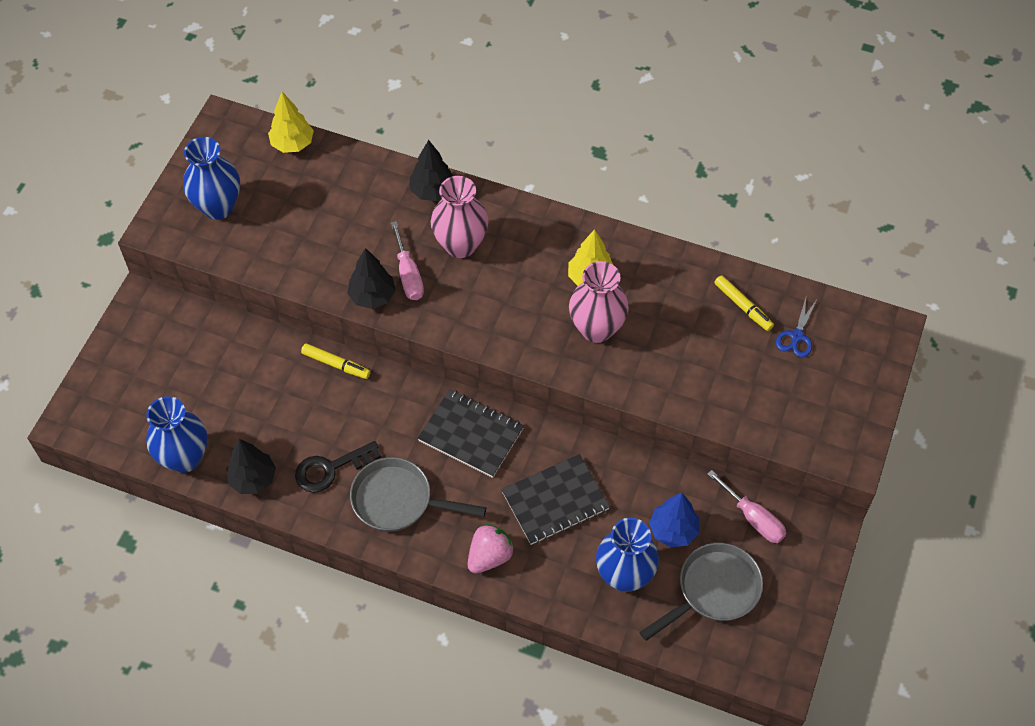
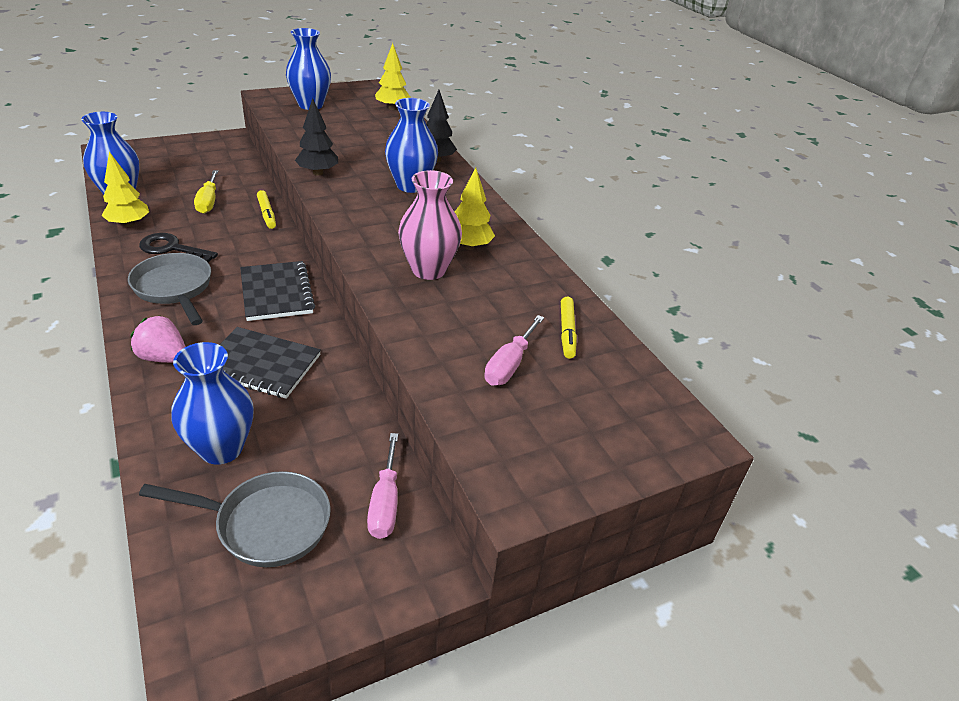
camera: 40 degrees right, 20 degrees down
(253, 479) = (129, 224): black tree -> yellow tree
(268, 396) = (208, 202): none -> yellow screwdriver
(408, 275) = (355, 178): pink screwdriver -> pink screwdriver (509, 364)
(460, 245) = (411, 185): pink vase -> blue vase
(489, 556) = (163, 358): pink strawberry -> pink strawberry turned 150 degrees counterclockwise
(673, 531) = (307, 453): blue tree -> none
(796, 336) = (589, 380): blue scissors -> none

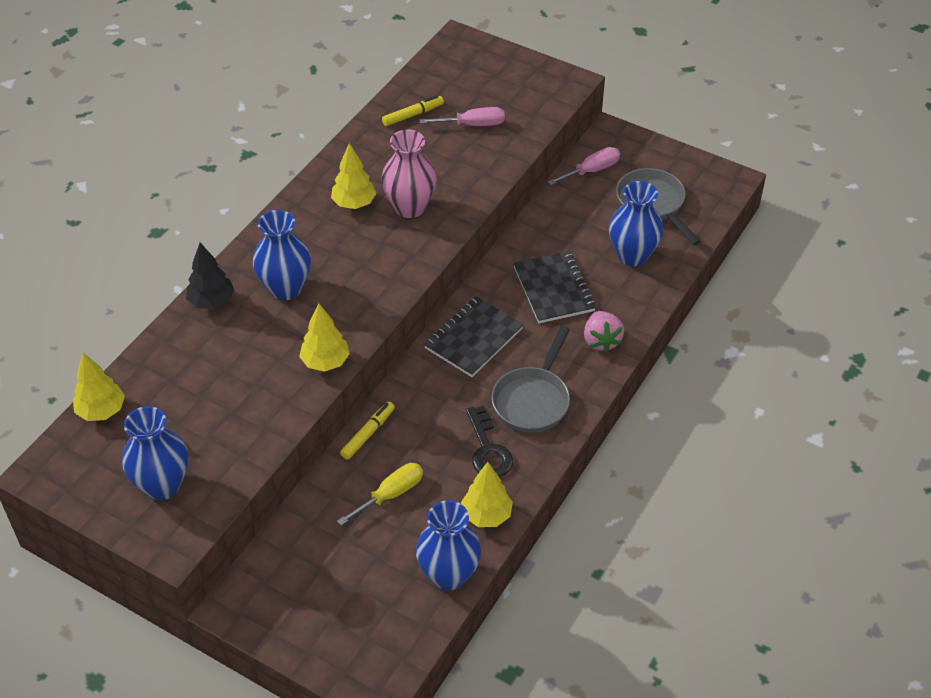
camera: 120 degrees left, 10 degrees up
(318, 173) = (325, 362): black tree -> yellow tree

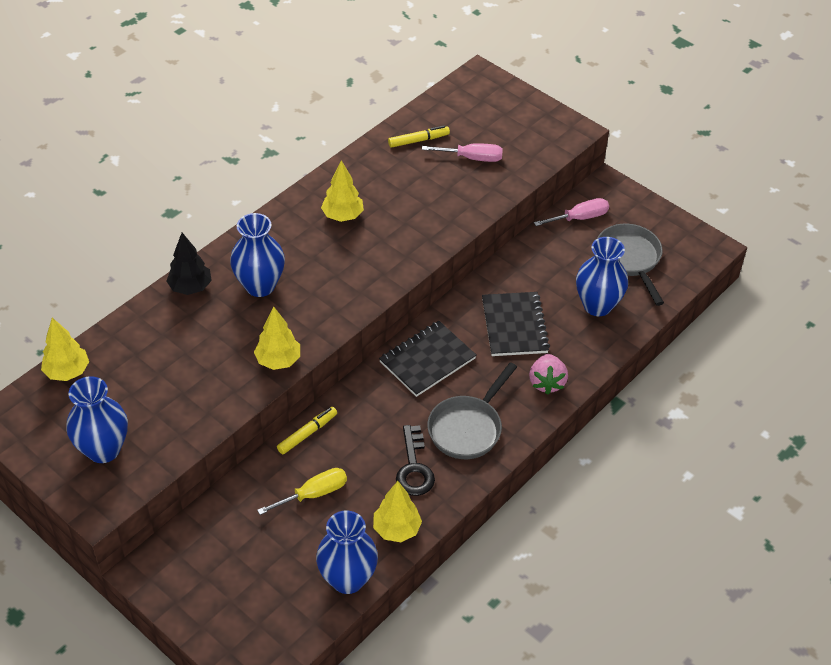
camera: 10 degrees right, 0 degrees up
(410, 207) = (393, 227): pink vase -> none

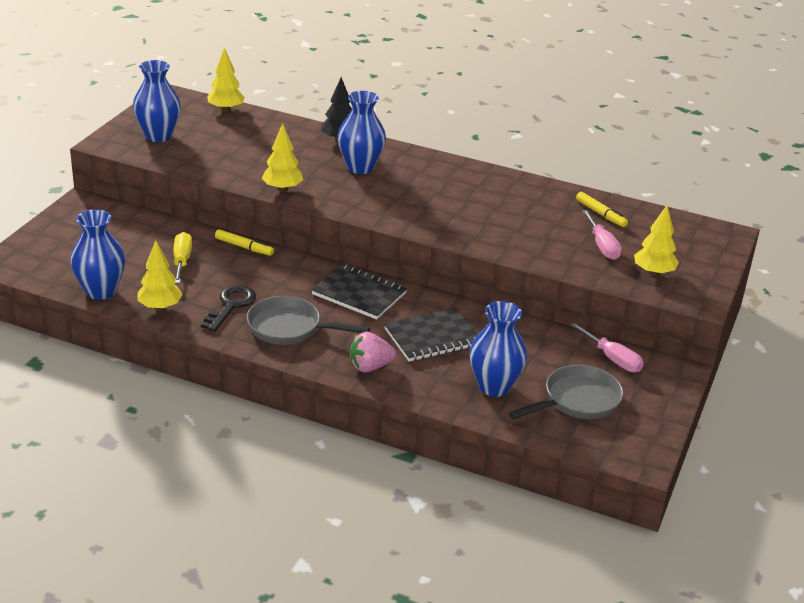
camera: 70 degrees right, 15 degrees down
(314, 494) = (182, 261): yellow screwdriver -> yellow screwdriver turned 135 degrees counterclockwise
(342, 216) = (470, 191): yellow tree -> yellow tree (653, 272)
(414, 467) = (231, 306): black key -> black key turned 135 degrees clockwise

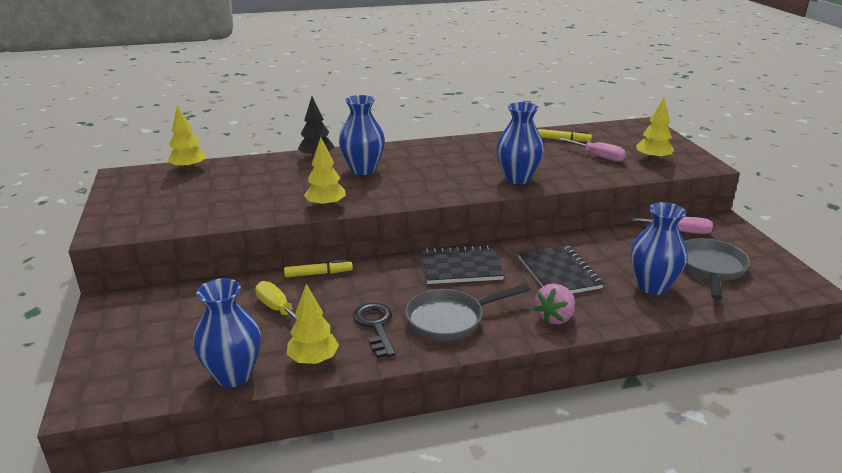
camera: 35 degrees left, 5 degrees down
(158, 136) = (152, 208): blue vase -> blue vase (517, 178)
(432, 337) = (559, 273): black notebook -> black notebook turned 45 degrees counterclockwise

